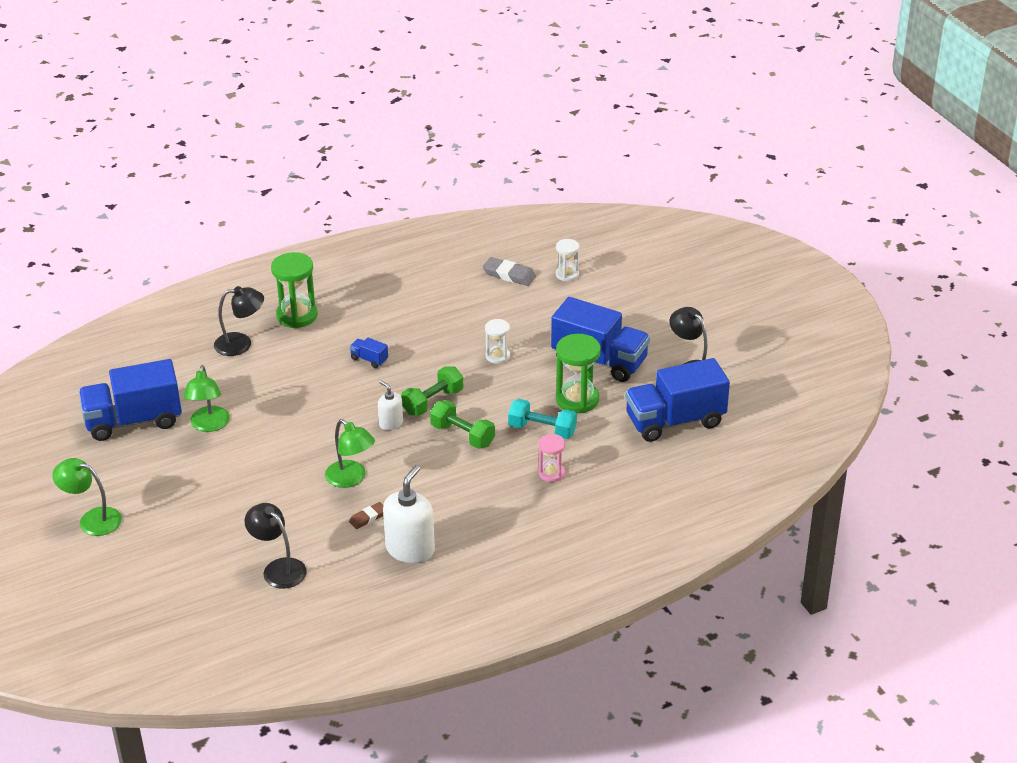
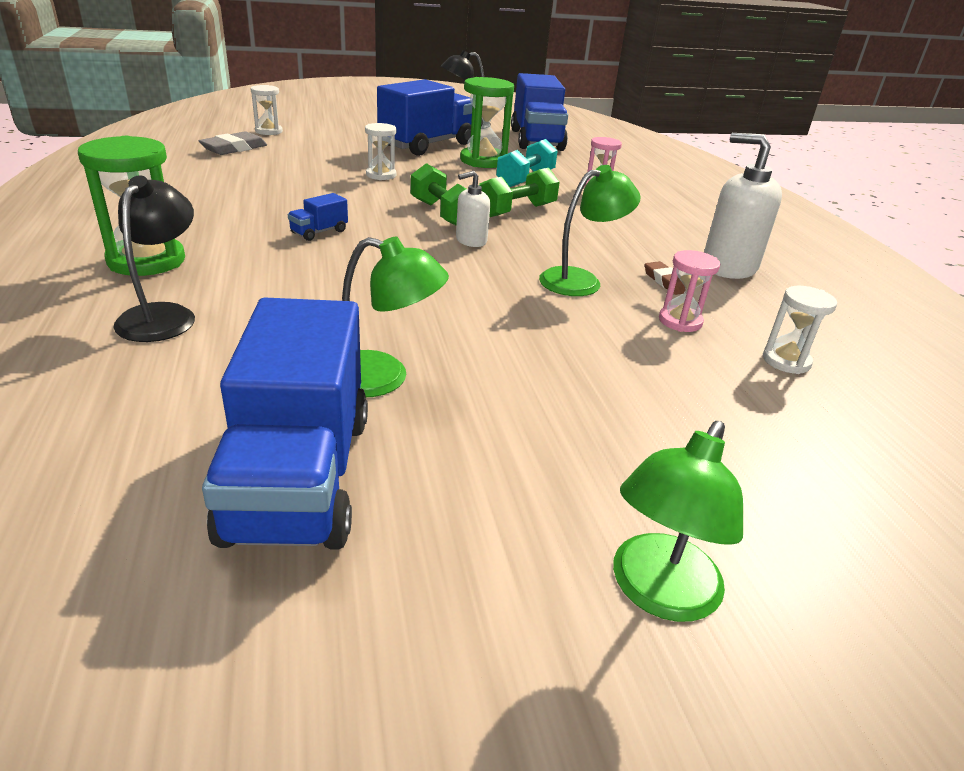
camera: 80 degrees left, 5 degrees down
(278, 568) = (786, 361): black lamp -> white hourglass
(311, 524) = (680, 321): none -> pink hourglass

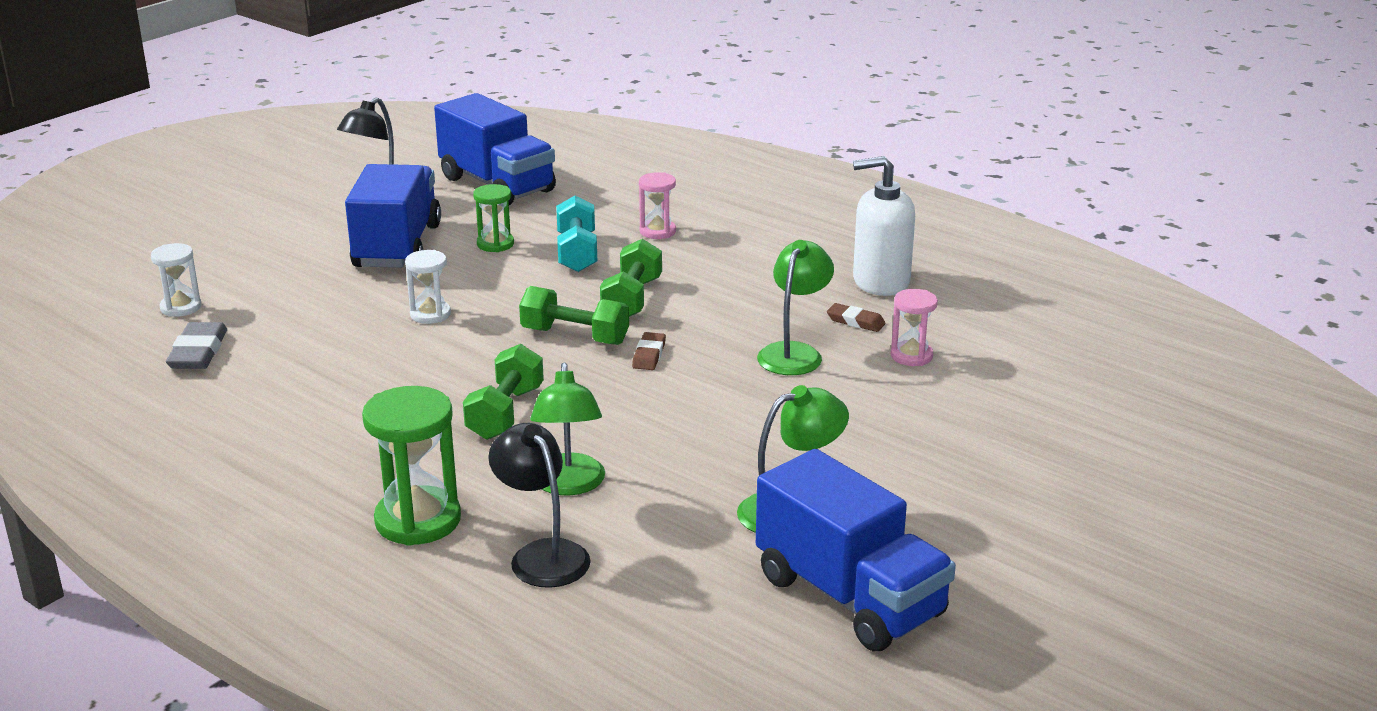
camera: 35 degrees left, 5 degrees down
(319, 232) = (505, 413): blue truck -> green dumbbell
(471, 241) = (649, 355): white soap dispenser -> brown eraser
(483, 161) = (495, 244): green hourglass -> green hourglass, size x0.58
(658, 593) = (1111, 543): green lamp -> green lamp (569, 485)
(786, 361) = (1014, 355): white hourglass -> none

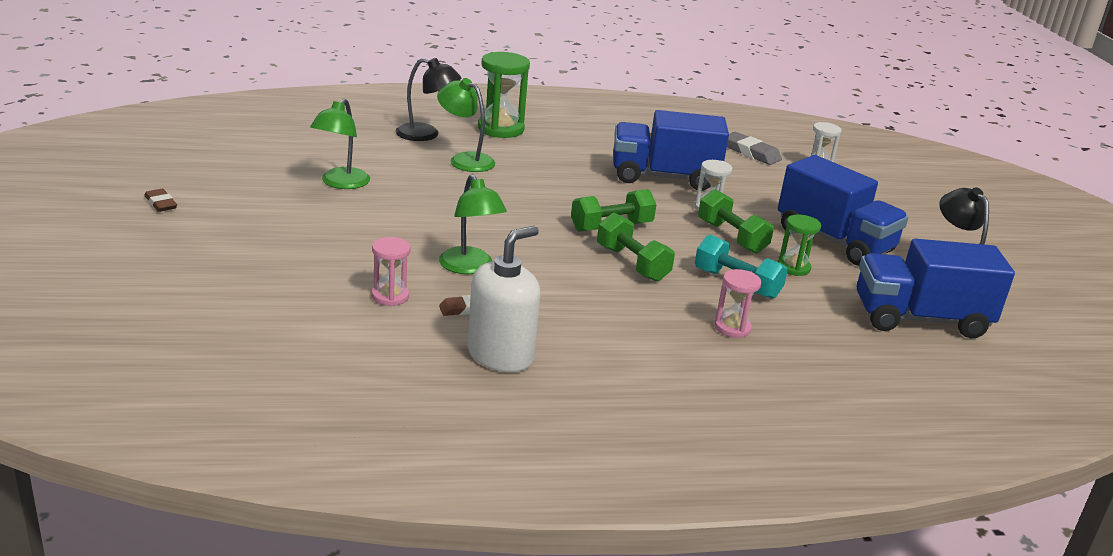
camera: 130 degrees right, 0 degrees up
(505, 413) = (557, 177): green dumbbell -> green dumbbell (731, 237)
(649, 355) = (550, 232): brown eraser -> brown eraser (161, 203)
(849, 597) = (263, 161): blue truck -> blue truck (663, 177)

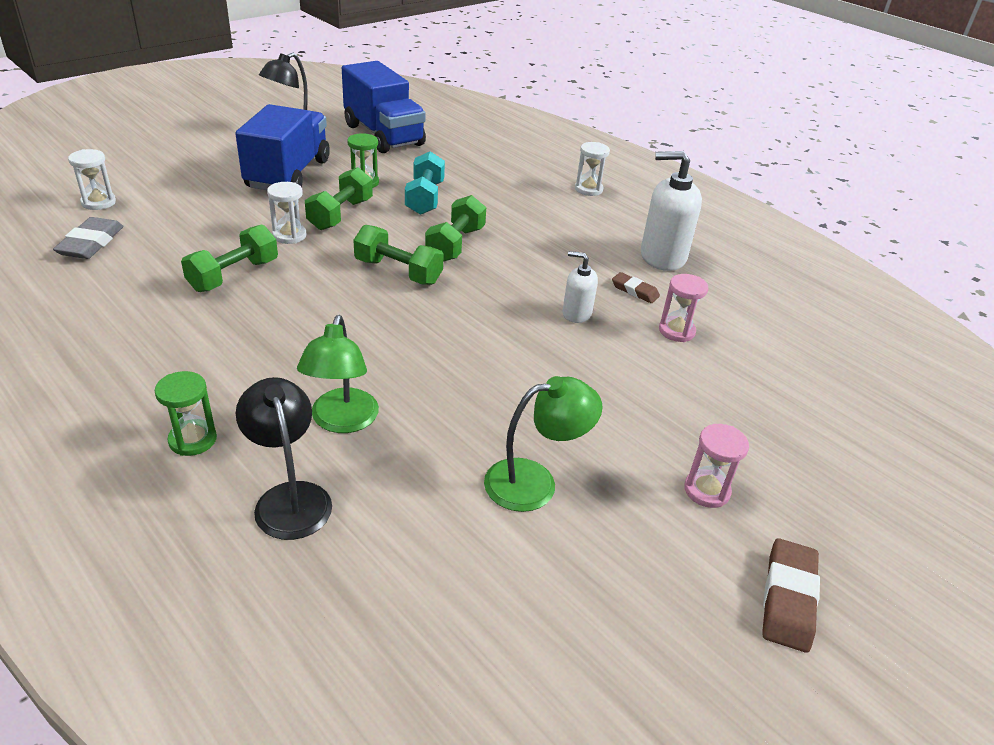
camera: 125 degrees left, 10 degrees up
(161, 203) = (788, 598): brown eraser -> brown eraser, size x1.59
(470, 267) = (576, 313): green lamp -> white soap dispenser
(500, 129) = (193, 440): green hourglass -> green hourglass, size x0.58
(663, 177) = (234, 275): blue truck -> green dumbbell
(687, 388) = (588, 189): none -> white hourglass
(732, 328) = (493, 189): pink hourglass -> pink hourglass (706, 490)

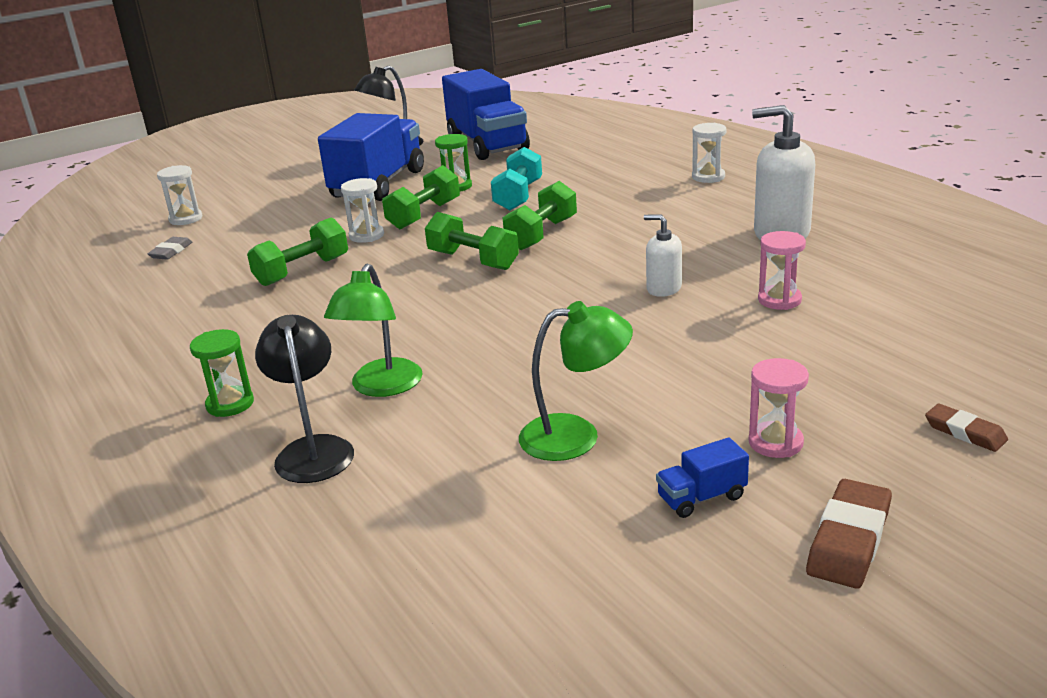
camera: 15 degrees right, 10 degrees down
(91, 243) = (171, 251): grey eraser -> grey eraser, size x0.63
(635, 291) = (738, 265): brown eraser -> brown eraser (965, 432)
(658, 553) = (701, 497): none -> blue truck

